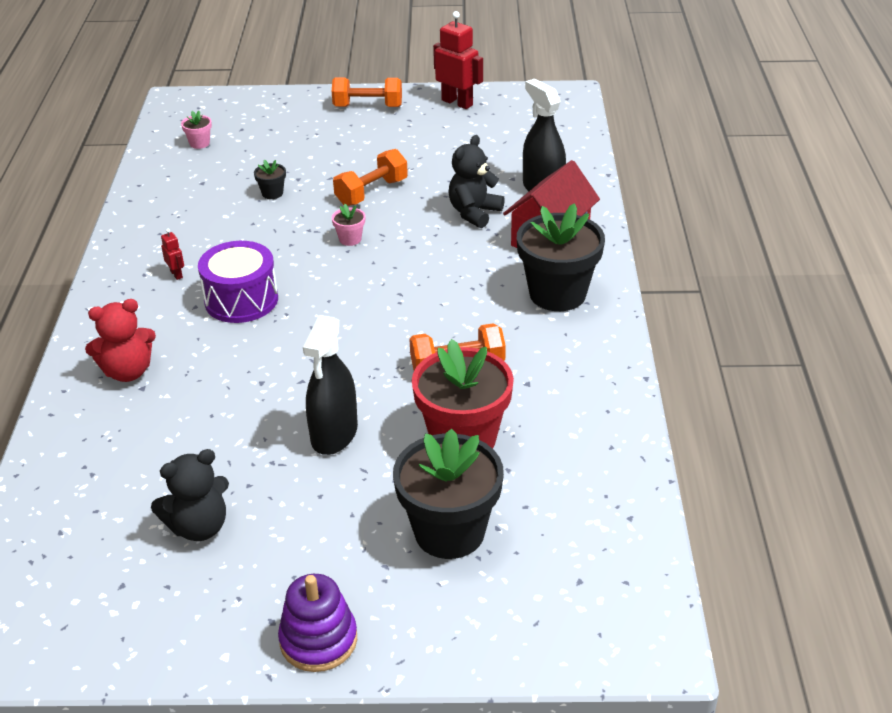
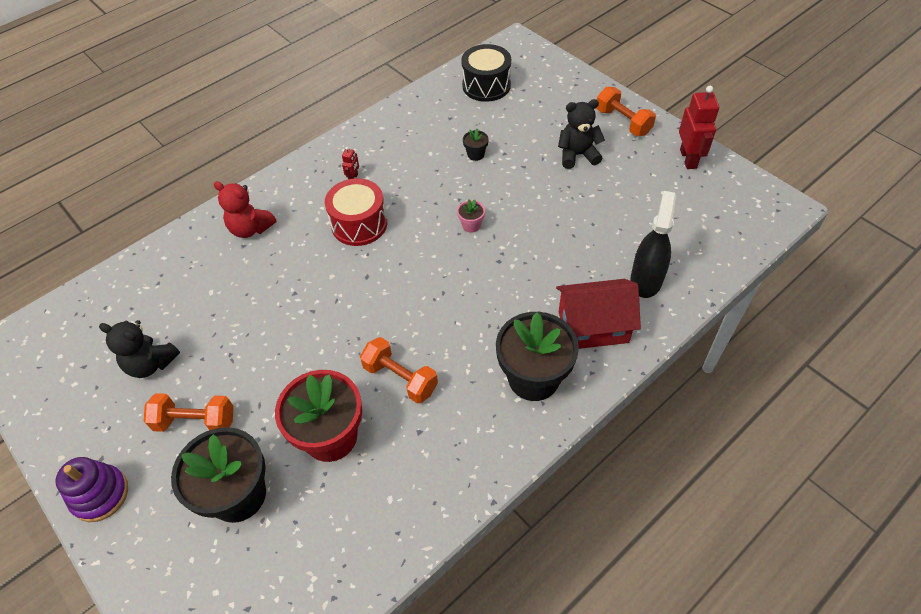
camera: 50 degrees right, 15 degrees up
(199, 143) = (486, 85): pink flower pot -> black drum
(241, 300) = (359, 224): purple drum -> red drum
(334, 434) = (278, 365): black spray bottle -> none
(371, 192) = (532, 197): orange dumbbell -> orange dumbbell (195, 421)
(474, 213) = (572, 264): black teddy bear -> black teddy bear (577, 155)

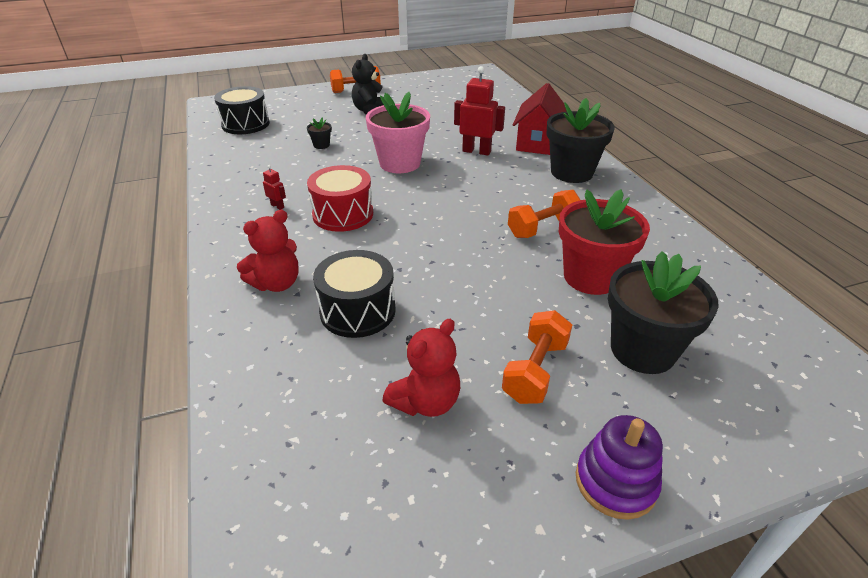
camera: 70 degrees left, 15 degrees down
(151, 364) = (426, 402): black teddy bear -> red teddy bear
(233, 288) = (357, 311): none -> black drum
(471, 225) = (400, 163): pink flower pot -> pink flower pot, size x2.39
(646, 280) = (508, 118): black spray bottle -> none
(688, 159) = (414, 82): red robot -> red robot (476, 151)

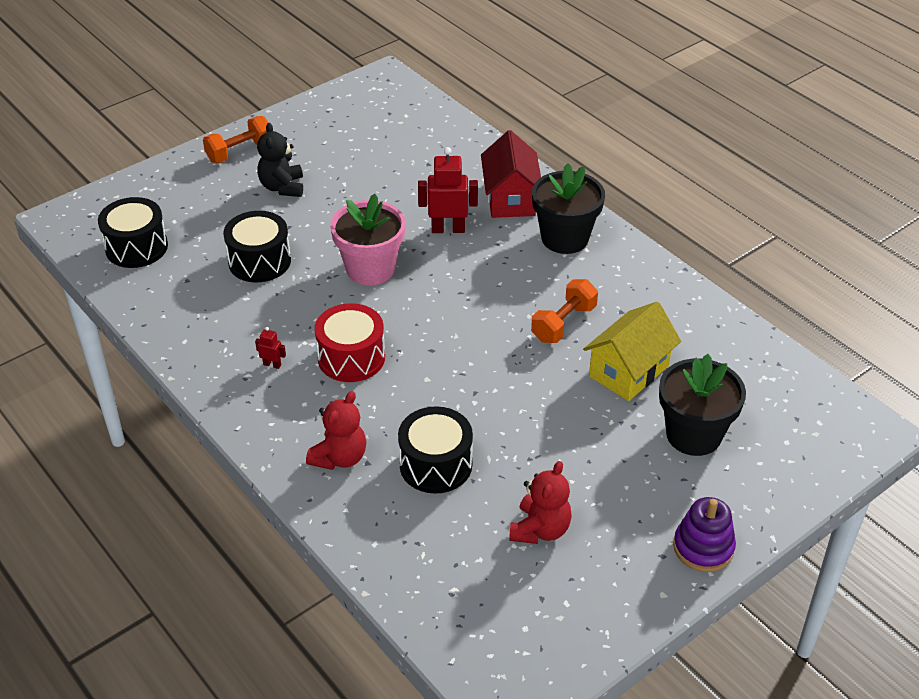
camera: 20 degrees left, 5 degrees up
(321, 145) = (259, 261): black flower pot -> black drum
(535, 371) = (615, 478): orange dumbbell -> none
(591, 277) = (628, 371): red flower pot -> yellow house

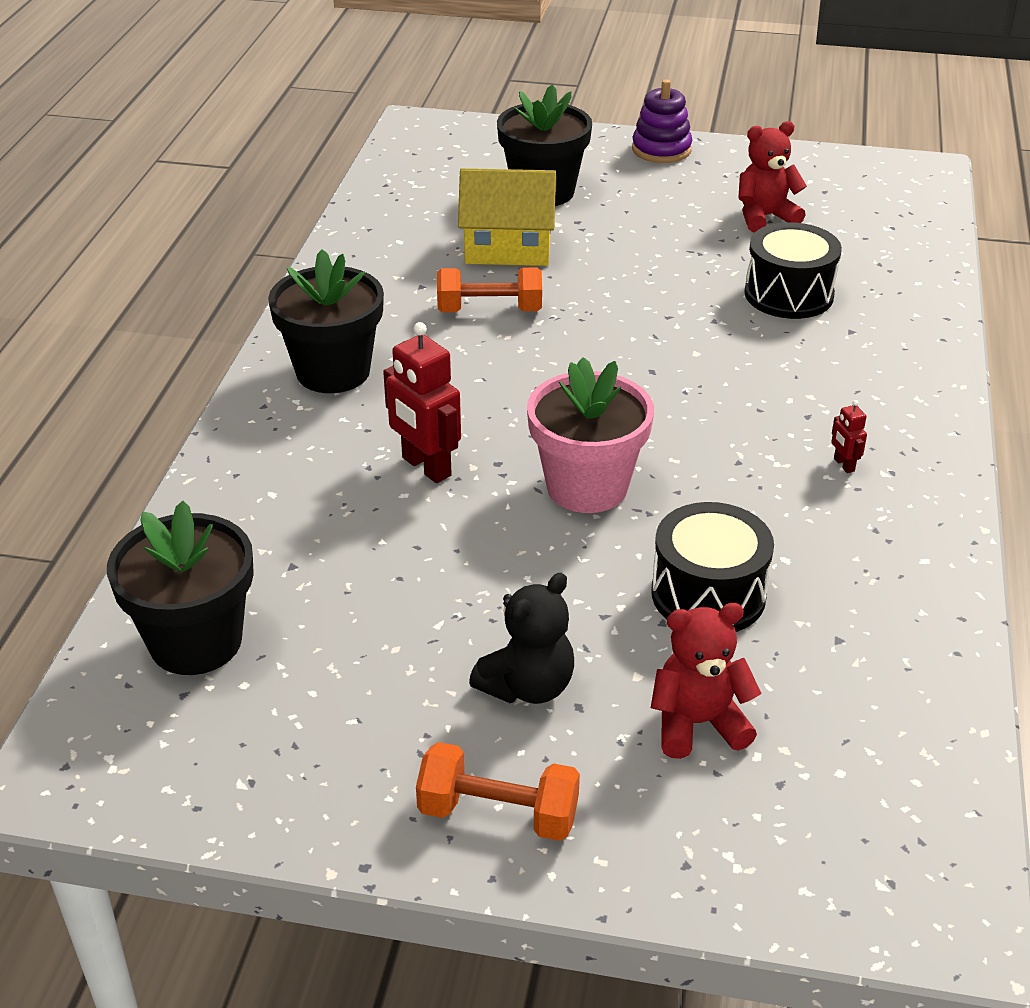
camera: 130 degrees left, 5 degrees down
(136, 247) = (863, 750): black drum -> none
(340, 457) = (873, 349): red teddy bear -> red teddy bear (698, 723)
(351, 357) = (745, 416): red drum -> none
(413, 125) = (196, 642): none -> black flower pot
(510, 199) = (296, 449): red house -> none

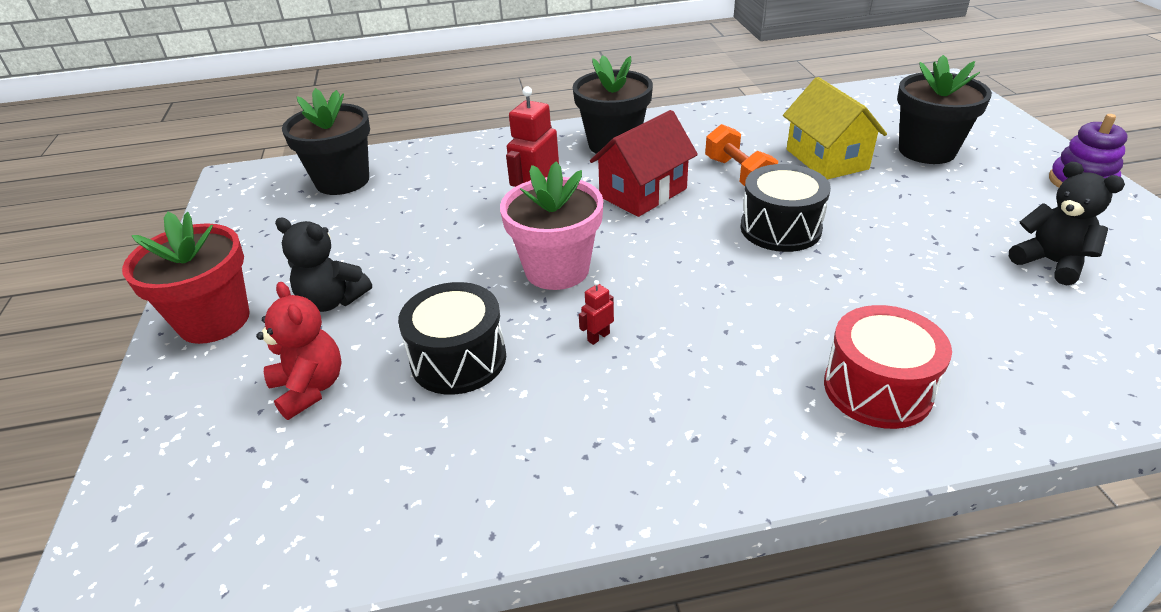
camera: 70 degrees right, 0 degrees up
(473, 384) = (643, 193): none -> red house
(498, 814) = (214, 320): orange dumbbell -> red flower pot
(765, 217) = (1050, 262): red teddy bear -> black teddy bear
(788, 294) = (931, 307): black drum -> black drum (780, 228)
(843, 465) = (681, 401): red robot -> red robot (598, 337)
(875, 360) = (877, 389): none -> red drum

